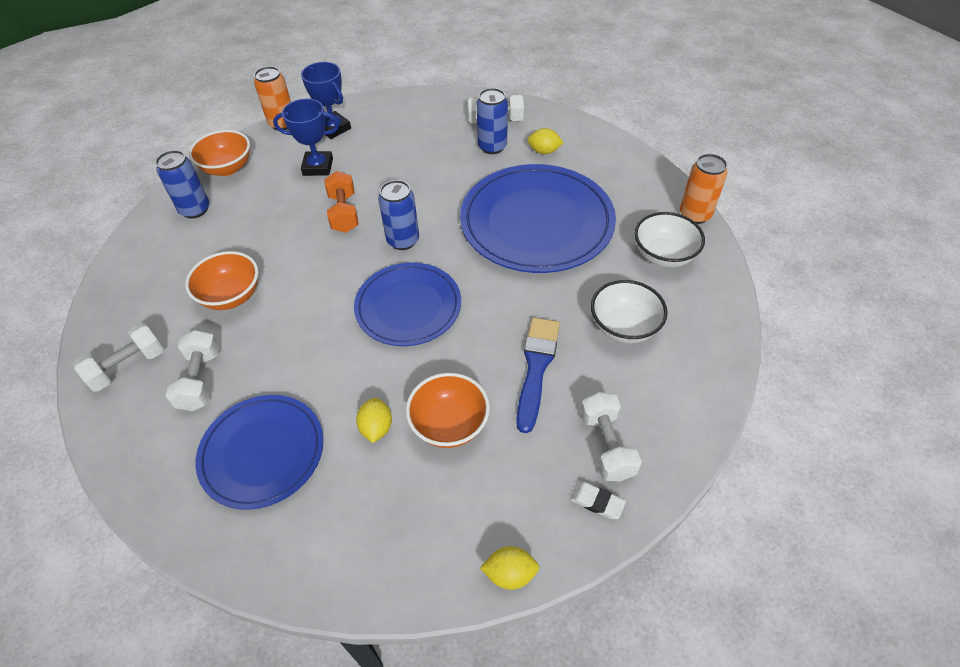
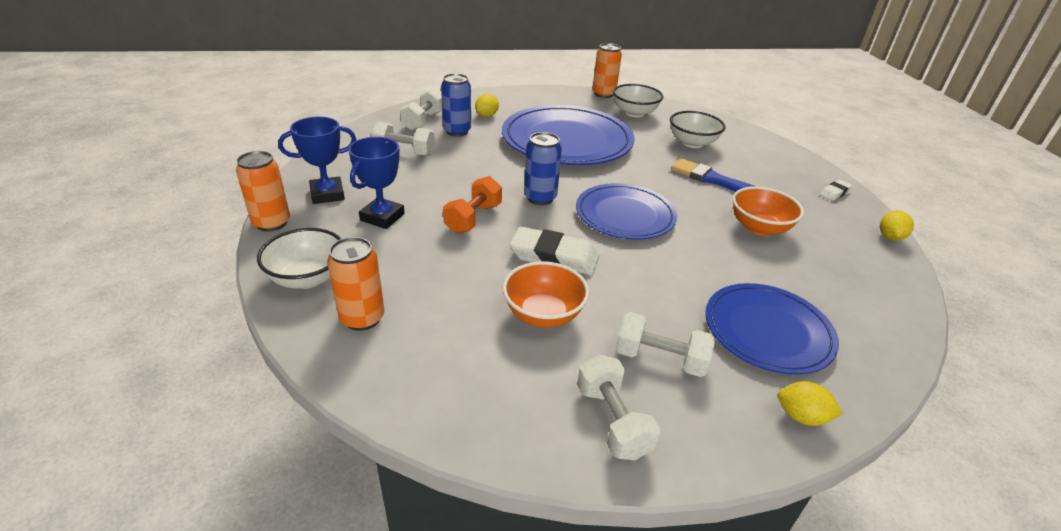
camera: 70 degrees left, 15 degrees down
(195, 209) = (362, 318): blue can -> orange can
(227, 168) = (307, 278): orange bowl -> white bowl
(311, 278) = (554, 257): none -> white eraser
(344, 213) = (473, 218): orange dumbbell -> orange dumbbell turned 75 degrees counterclockwise
(376, 428) = (754, 261): yellow lemon -> yellow lemon (801, 416)
(606, 445) = (791, 177): white dumbbell -> white dumbbell (404, 152)

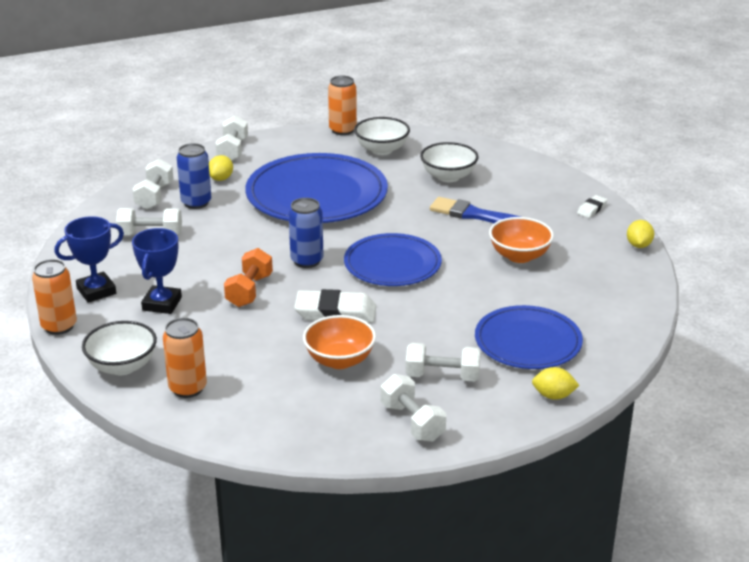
camera: 10 degrees left, 5 degrees down
(505, 96) = (232, 151): none -> white dumbbell

